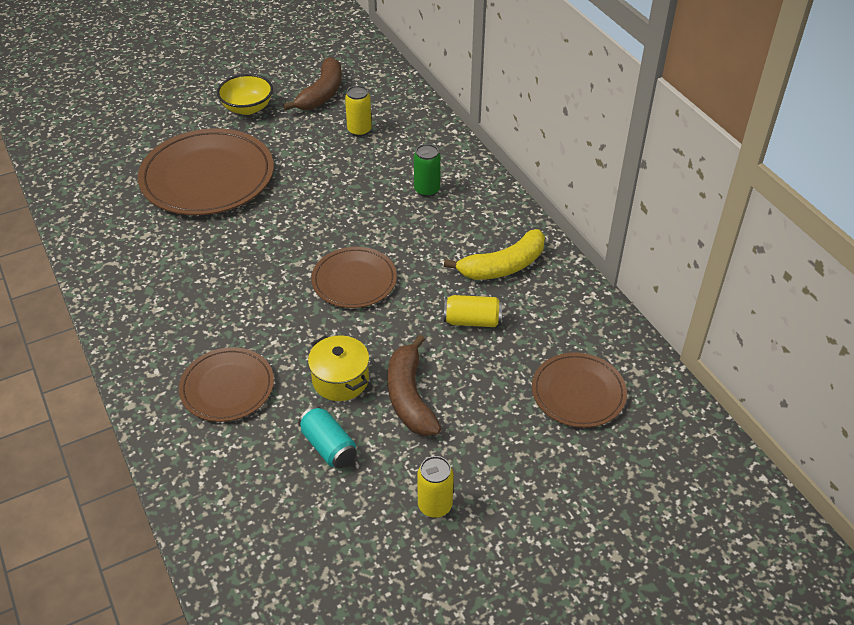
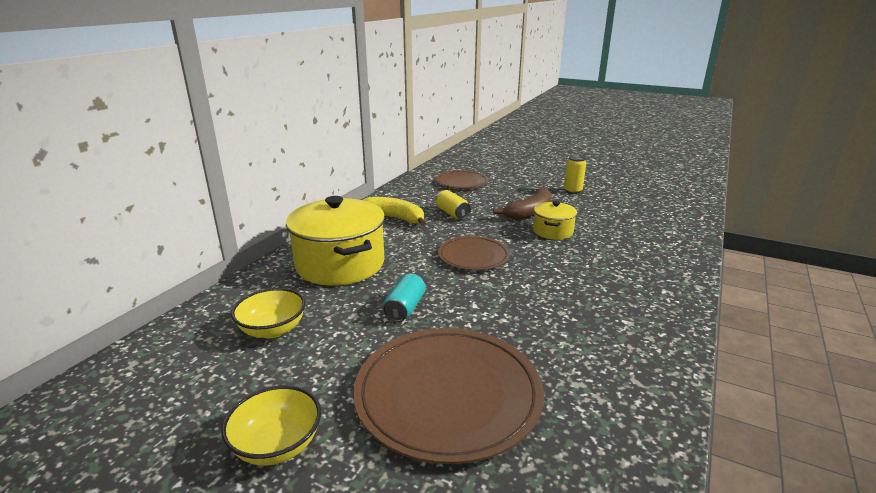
camera: 125 degrees left, 20 degrees down
(227, 387) = (622, 260): brown plate -> none
(322, 94) = (203, 391): brown banana -> none
(328, 446) = (594, 220): turquoise can -> turquoise can (405, 308)
(359, 130) = (273, 329): yellow can -> yellow bowl
(427, 190) = (340, 264): green can -> yellow pot

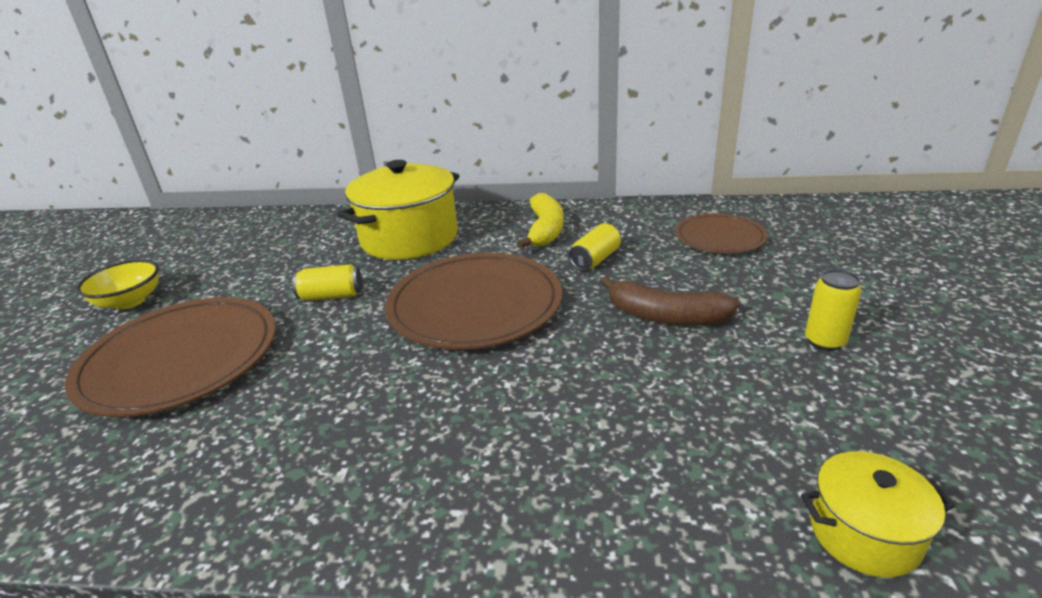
camera: 70 degrees right, 5 degrees up
(273, 329) = (281, 249): yellow bowl -> none
(405, 308) = (331, 296): turquoise can -> yellow can
(473, 256) = (475, 305): brown plate -> brown plate, size x1.74
(553, 231) = (608, 352): yellow pot -> yellow pot (864, 533)

